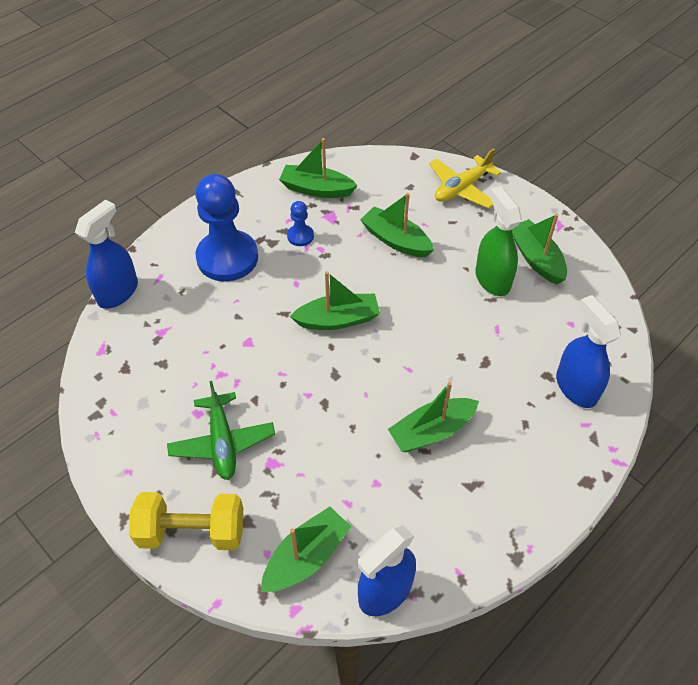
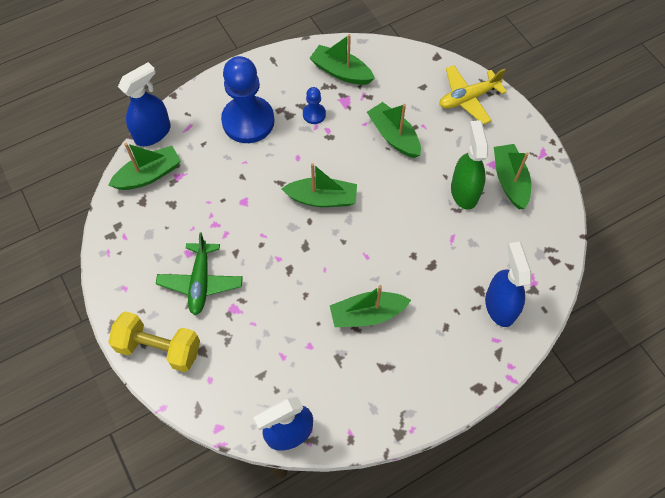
camera: 15 degrees right, 10 degrees up
(306, 557) = (238, 390): green boat -> green boat (149, 175)

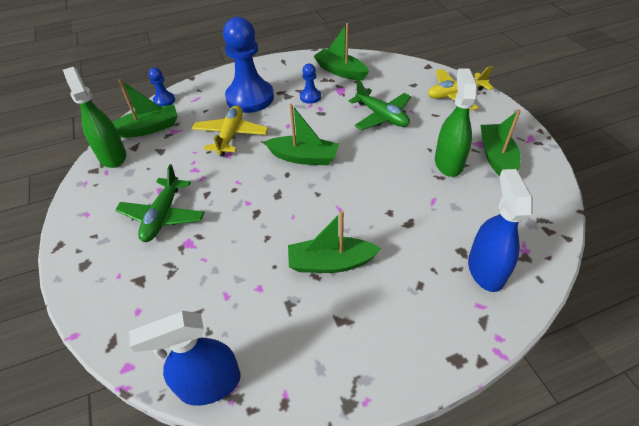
camera: 10 degrees right, 15 degrees down
(123, 215) = (112, 156): none -> green spray bottle
(153, 133) = (164, 100): blue spray bottle -> blue pawn
(159, 348) = (96, 272): yellow dumbbell -> none
(240, 177) = (231, 135): none -> yellow plane
(393, 136) = (381, 116): green boat -> green plane

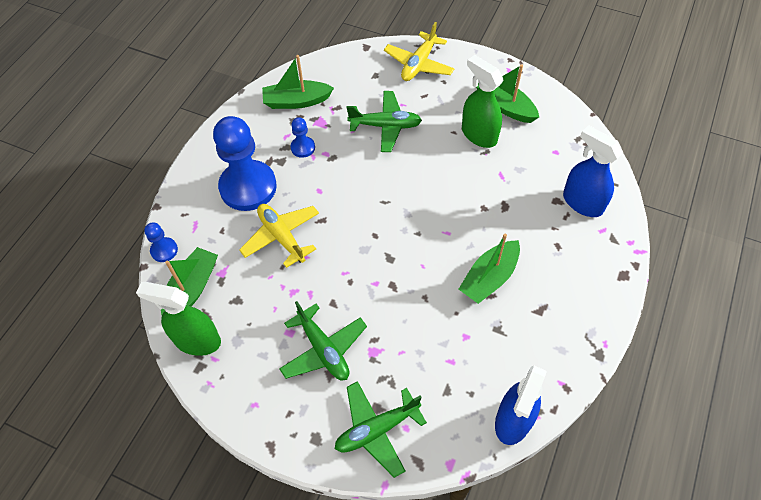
camera: 45 degrees left, 10 degrees up
(120, 294) = (377, 430): none -> green plane
(304, 157) = (370, 210): green boat -> none

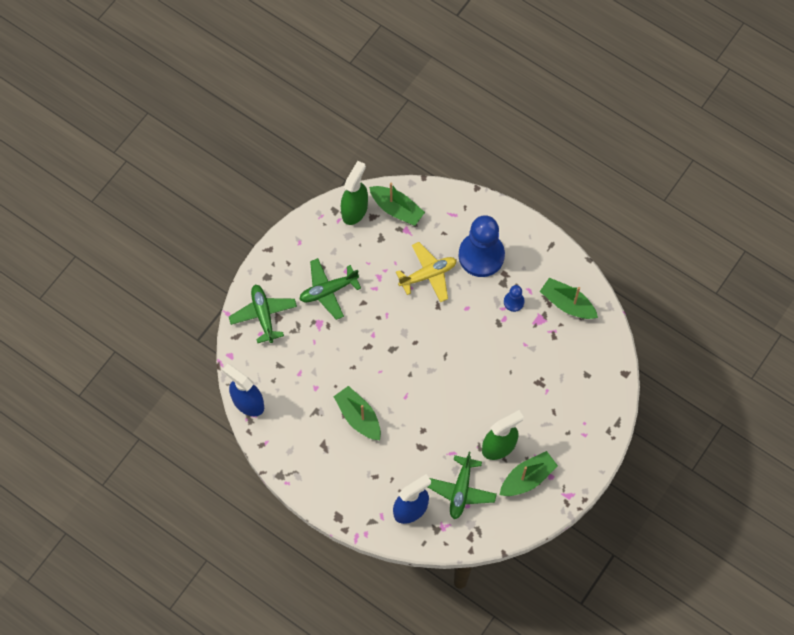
camera: 100 degrees right, 10 degrees up
(164, 250) = (434, 192): blue pawn -> none
(296, 101) = (567, 303): green boat -> green boat turned 60 degrees counterclockwise
(385, 126) = (524, 372): green plane -> green plane (461, 490)
(419, 64) = (593, 415): yellow plane -> none

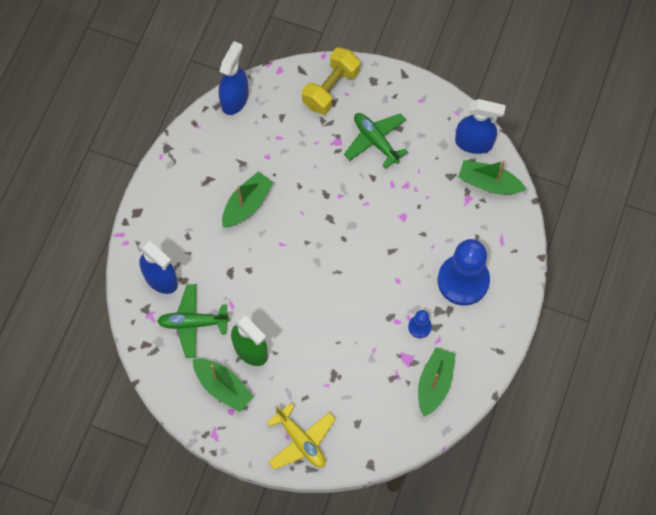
camera: 75 degrees right, 0 degrees up
(263, 315) = (331, 88): green plane -> yellow dumbbell
(354, 210) = (474, 143): green spray bottle -> blue spray bottle
(396, 209) = (489, 183): green boat -> green boat turned 90 degrees clockwise
(428, 275) = (423, 233): yellow plane -> yellow plane (301, 441)

